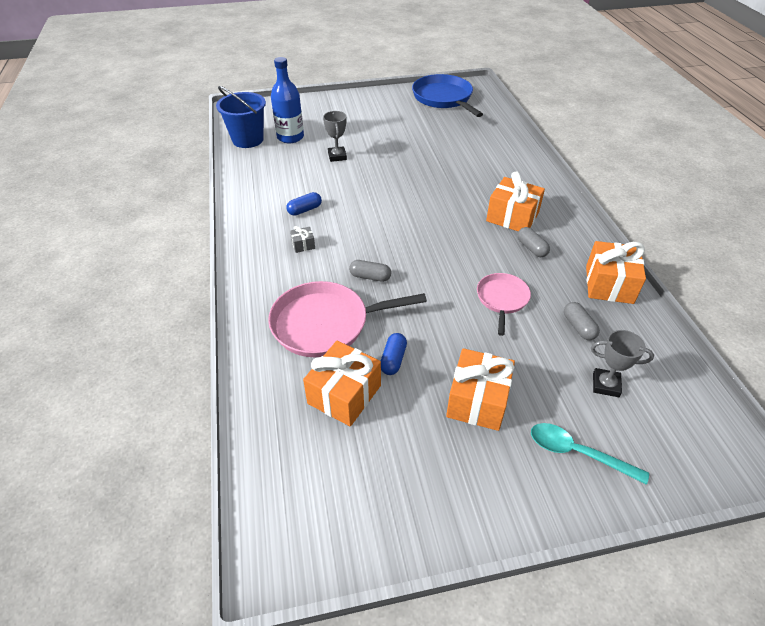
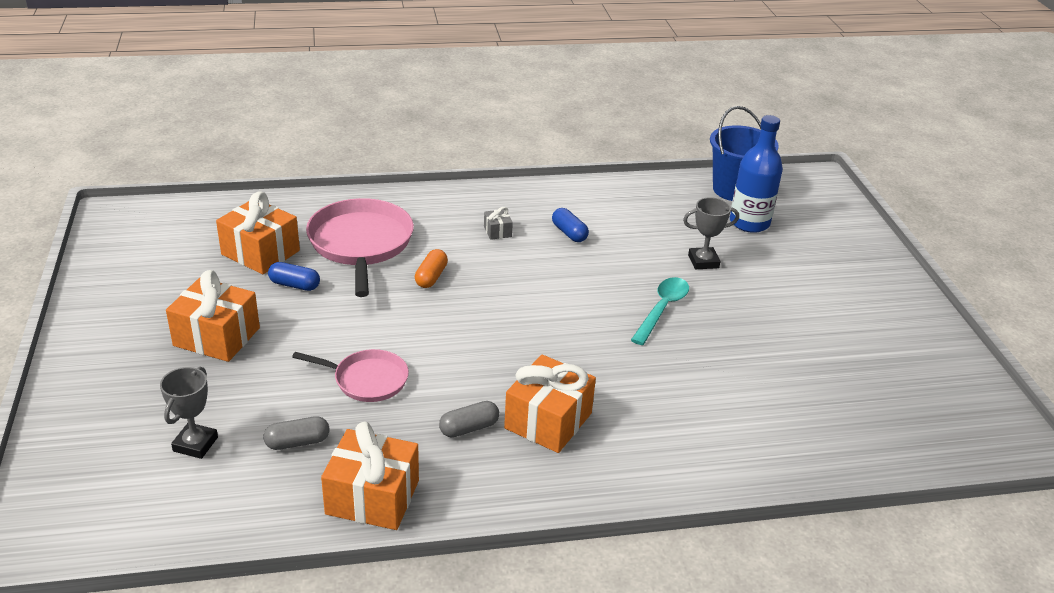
camera: 90 degrees right, 10 degrees down
(370, 277) = (431, 277): grey capsule -> orange capsule
(443, 98) = (940, 391): blue pan -> none
(577, 453) = (119, 398): turquoise spoon -> turquoise spoon (662, 309)

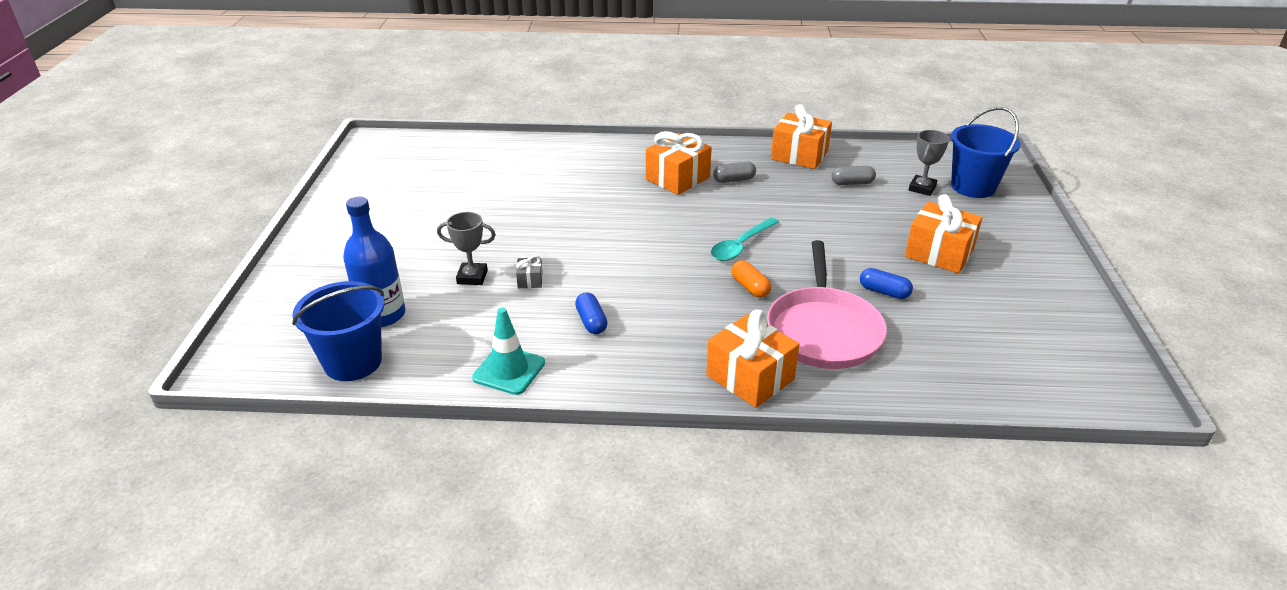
camera: 165 degrees left, 0 degrees up
(115, 457) = (973, 187): none -> blue bucket
(260, 253) = (930, 330): orange gift -> orange gift (750, 377)
(367, 380) = (807, 212): pink pan -> none
(431, 277) = (750, 287): orange capsule -> orange capsule turned 60 degrees counterclockwise
(497, 231) = (670, 331): grey gift -> grey gift (530, 280)
(613, 194) = (509, 370): none -> turquoise traffic cone
(662, 309) = (546, 239): turquoise spoon -> turquoise spoon (741, 246)

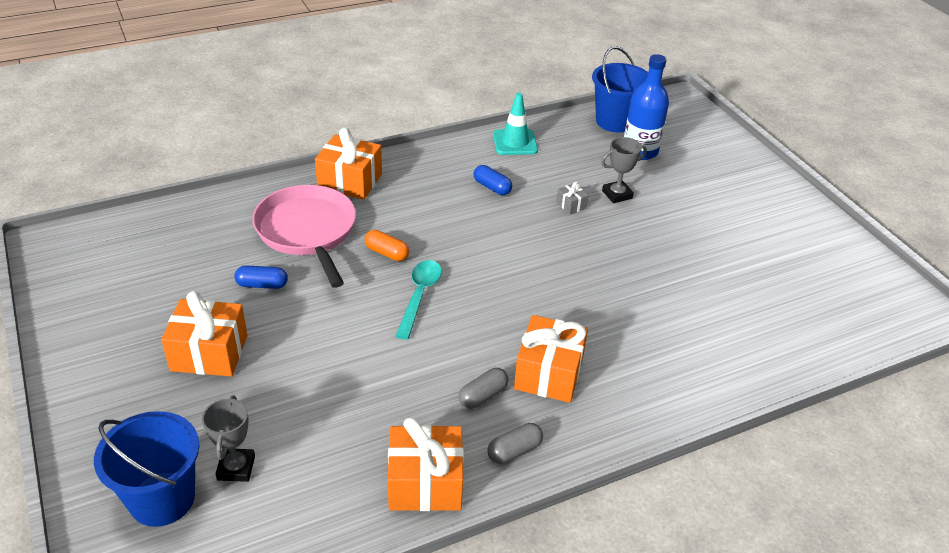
camera: 150 degrees right, 5 degrees up
(852, 183) = (333, 444): grey capsule -> grey capsule (514, 450)

